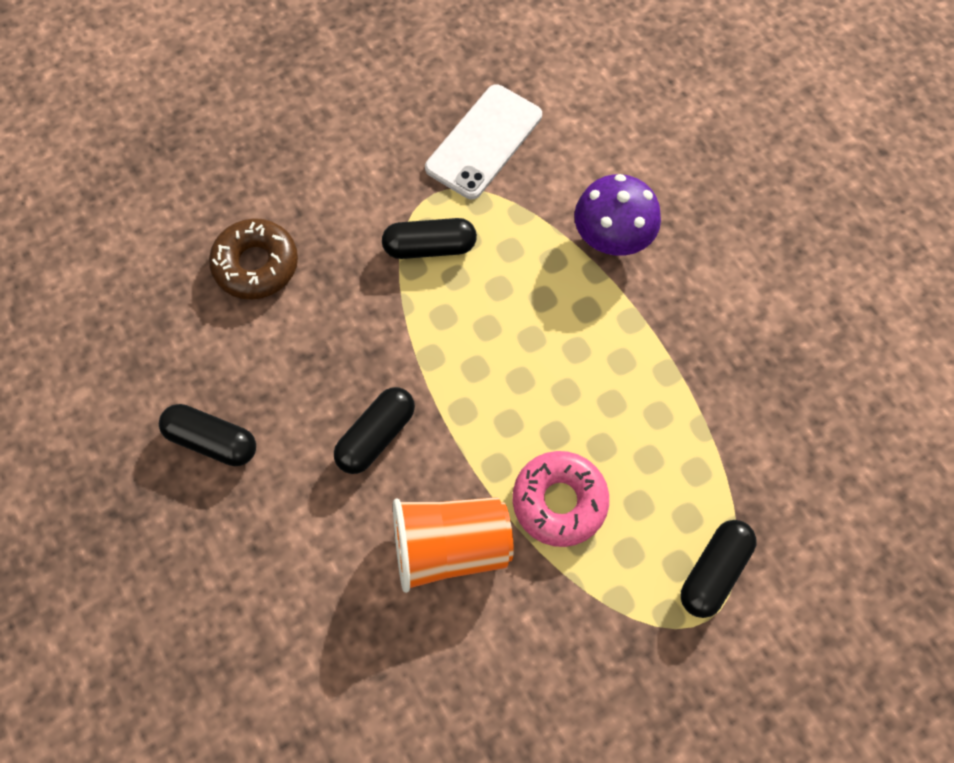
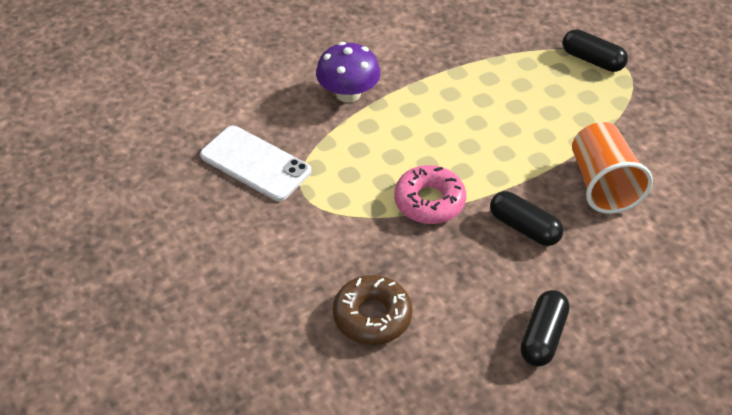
camera: 90 degrees left, 20 degrees down
(430, 247) = (356, 197): black capsule -> none
(559, 501) = (559, 128): pink donut -> pink donut (429, 201)

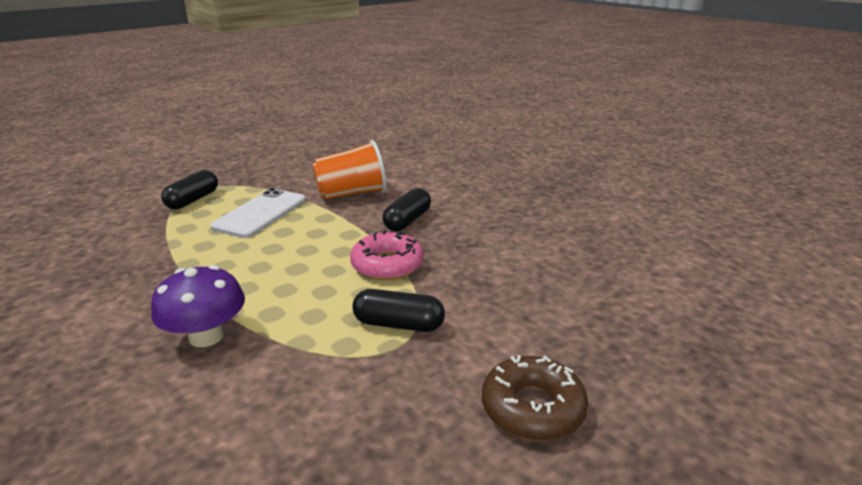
camera: 100 degrees left, 20 degrees down
(255, 163) = (344, 401): white phone -> white phone (260, 213)
(372, 316) = (541, 282): brown donut -> brown donut (532, 408)
(543, 337) = (513, 210): black capsule -> black capsule (398, 324)

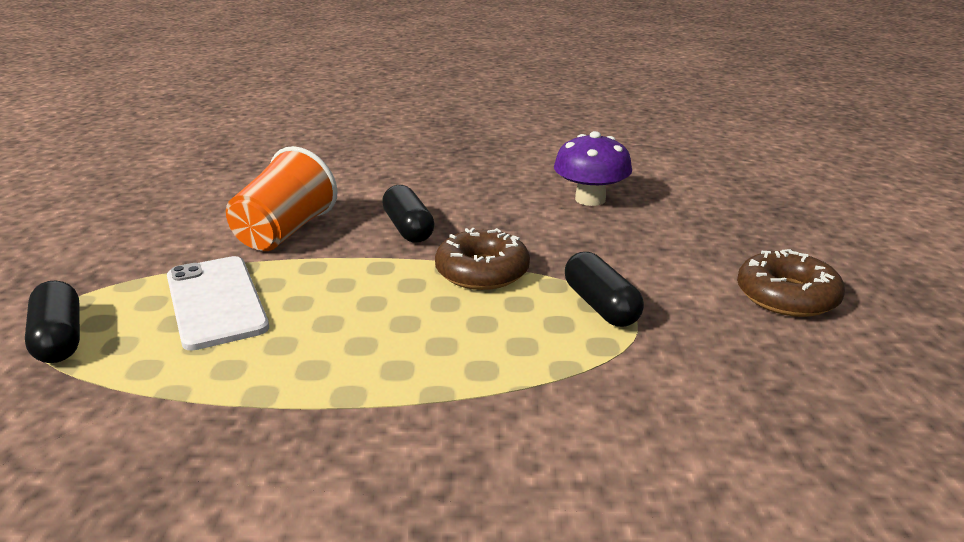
camera: 50 degrees left, 0 degrees up
(206, 336) = (471, 428): purple mushroom -> purple mushroom (590, 199)
(387, 265) = (482, 271): pink donut -> brown donut
(398, 324) = (600, 306): black capsule -> black capsule turned 75 degrees counterclockwise

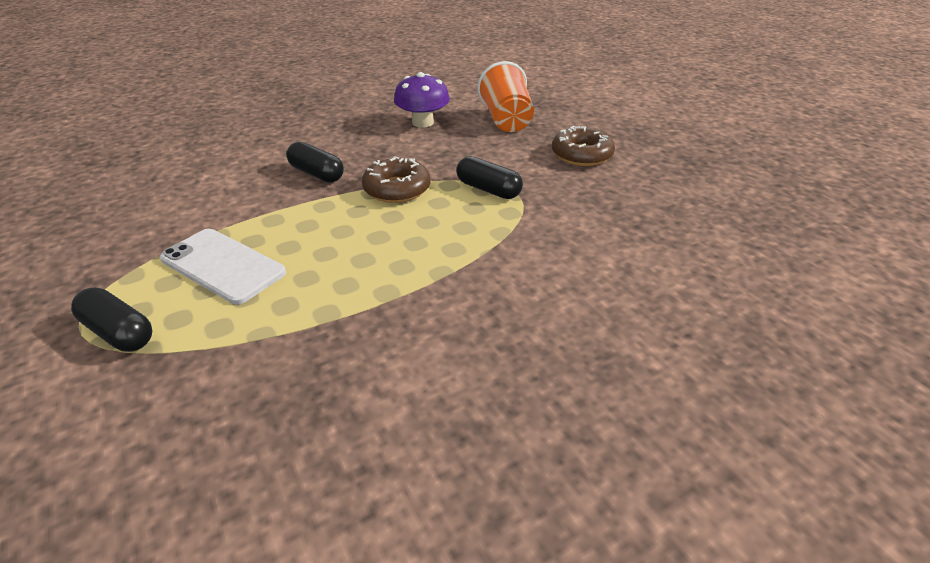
camera: 30 degrees left, 10 degrees up
(284, 232) = (222, 201): orange cup -> orange cup (506, 120)

